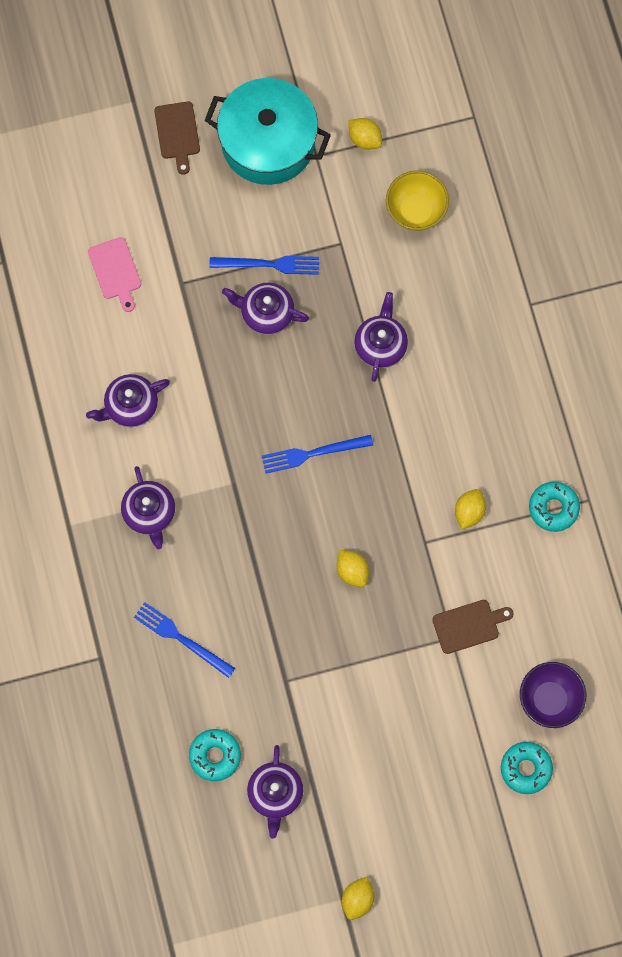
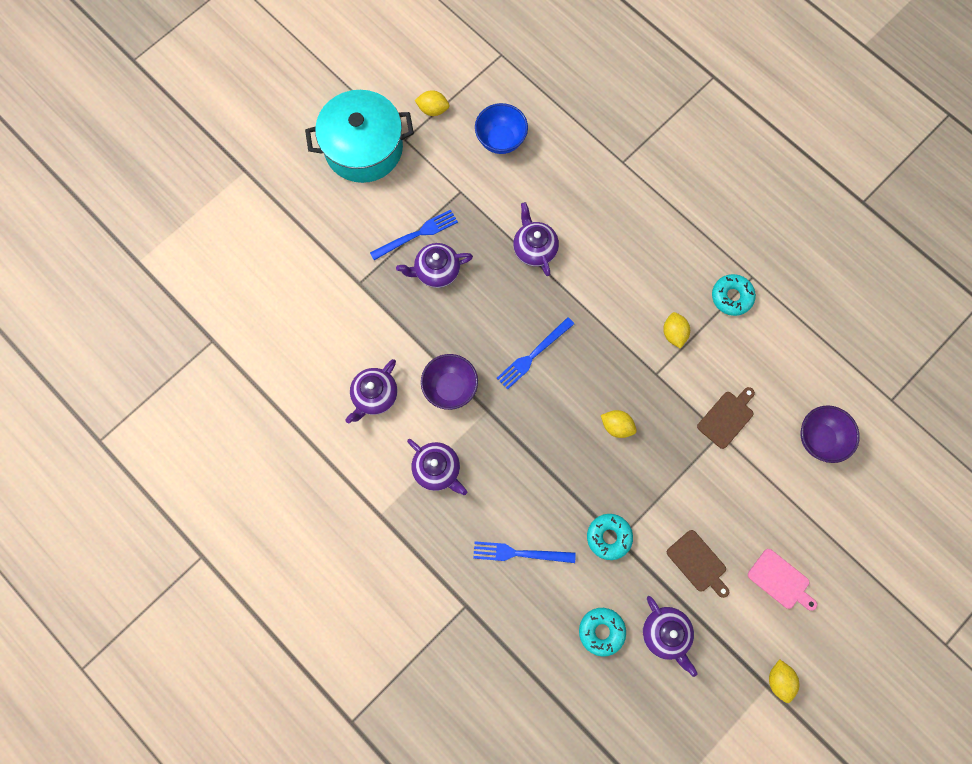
camera: 30 degrees left, 0 degrees up
(115, 271) = (304, 301): pink cutting board -> pink cutting board (780, 580)
(177, 133) = (292, 176): brown cutting board -> brown cutting board (698, 563)
(209, 440) = (450, 388): none -> purple bowl
(416, 211) = (500, 140): yellow bowl -> blue bowl
(526, 768) = (836, 501): turquoise donut -> turquoise donut (609, 537)

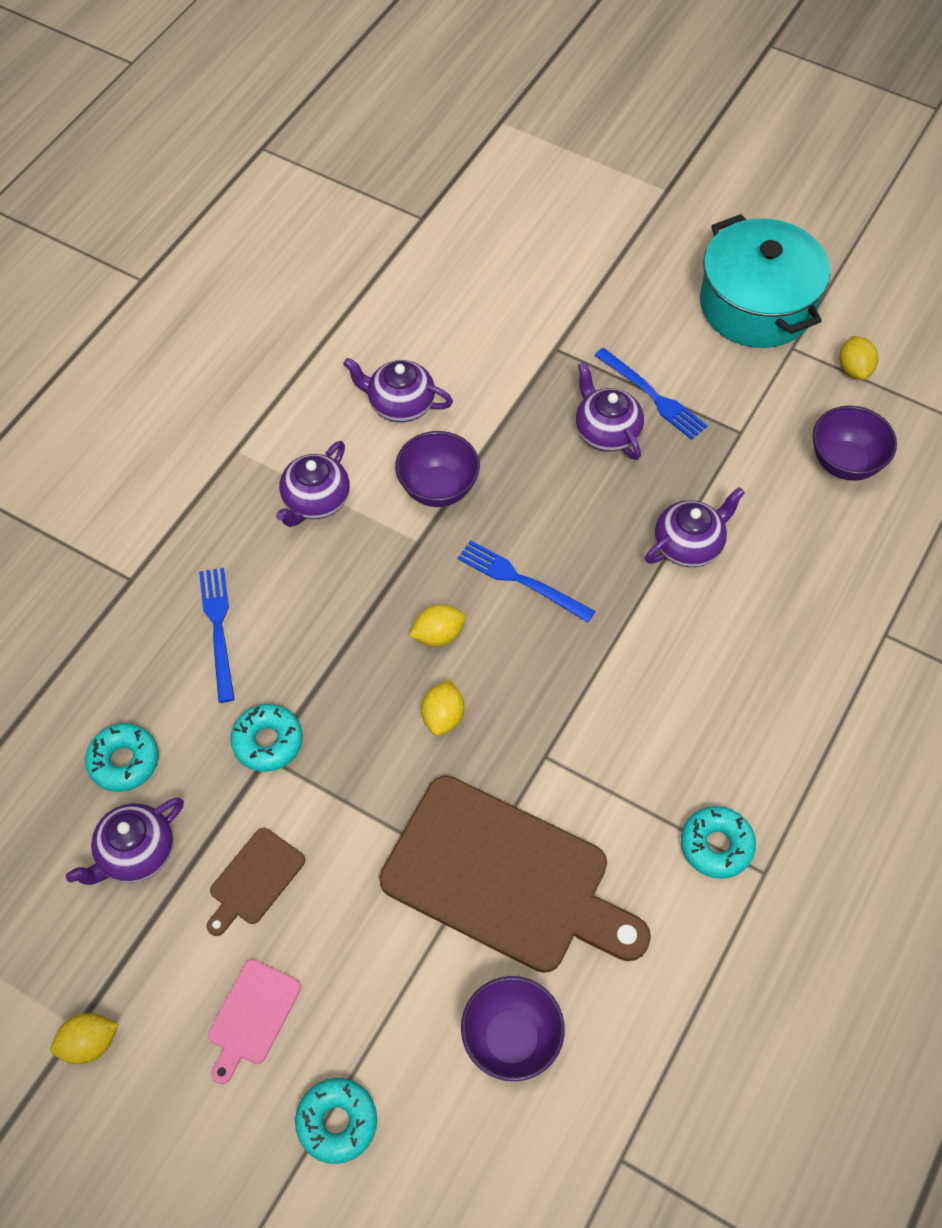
camera: 75 degrees right, 15 degrees down
(500, 140) = (845, 463): blue bowl -> purple bowl
(674, 333) = (621, 768): yellow lemon -> yellow lemon (438, 635)
(727, 418) = (504, 878): brown cutting board -> brown cutting board, size x2.31
(848, 544) = (337, 1122): none -> turquoise donut

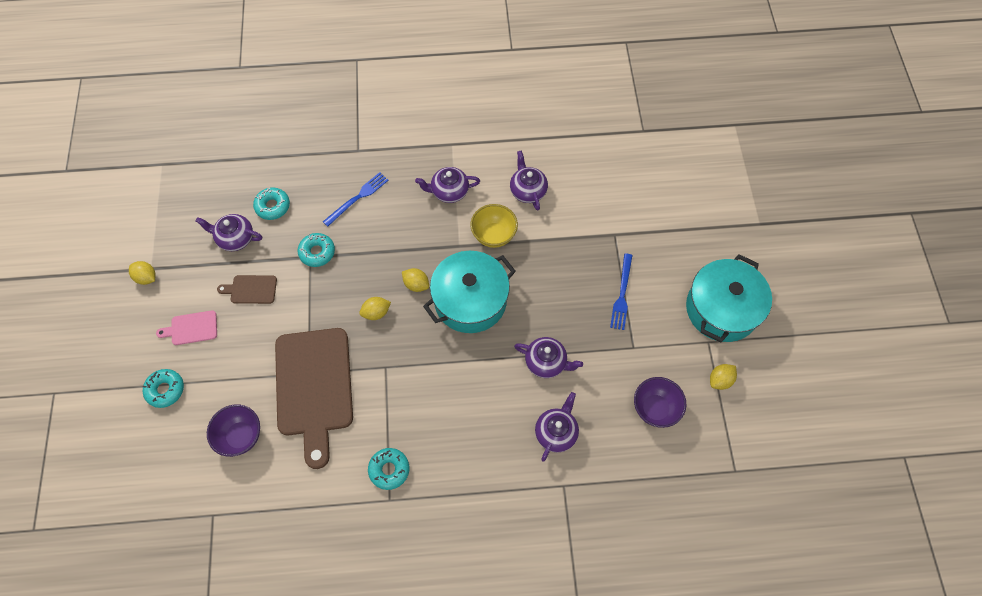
camera: 55 degrees right, 5 degrees up
(438, 488) = (494, 235): purple bowl -> yellow bowl
(521, 580) = (470, 300): blue fork -> turquoise pot
(606, 431) = (583, 286): purple teapot -> purple teapot (556, 432)

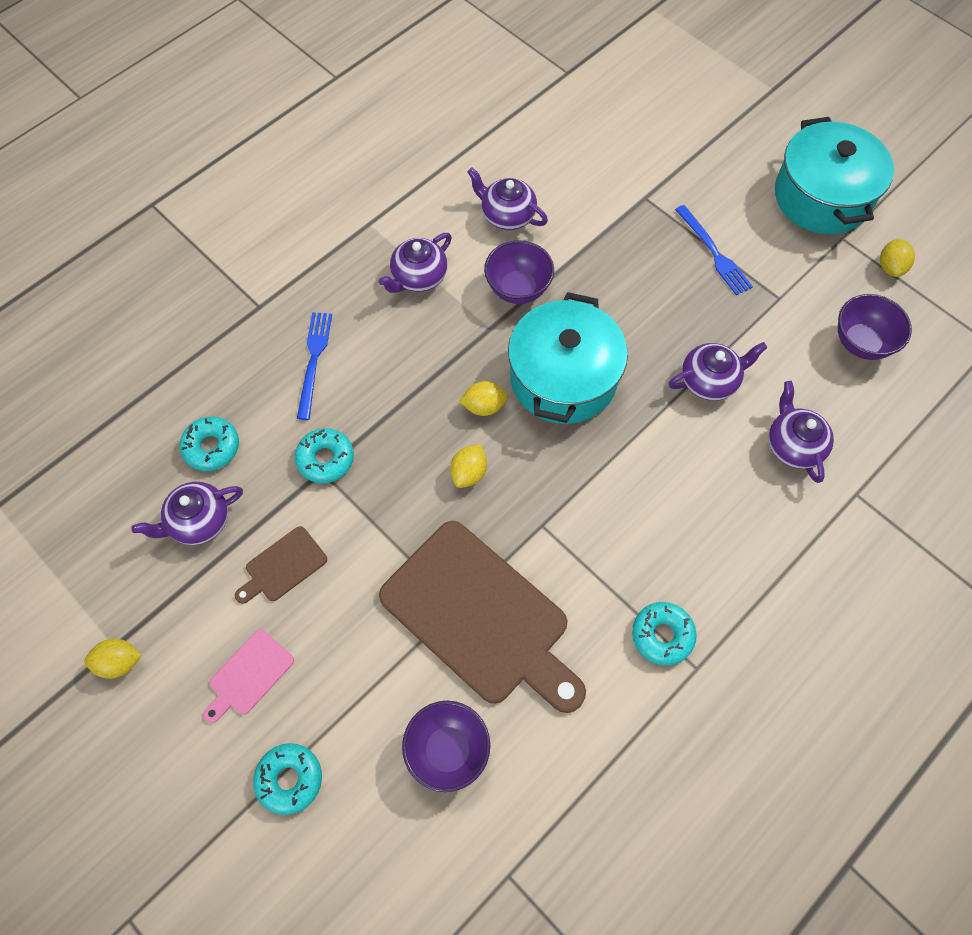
camera: 40 degrees left, 0 degrees up
(494, 235) = (518, 289): yellow bowl -> purple bowl

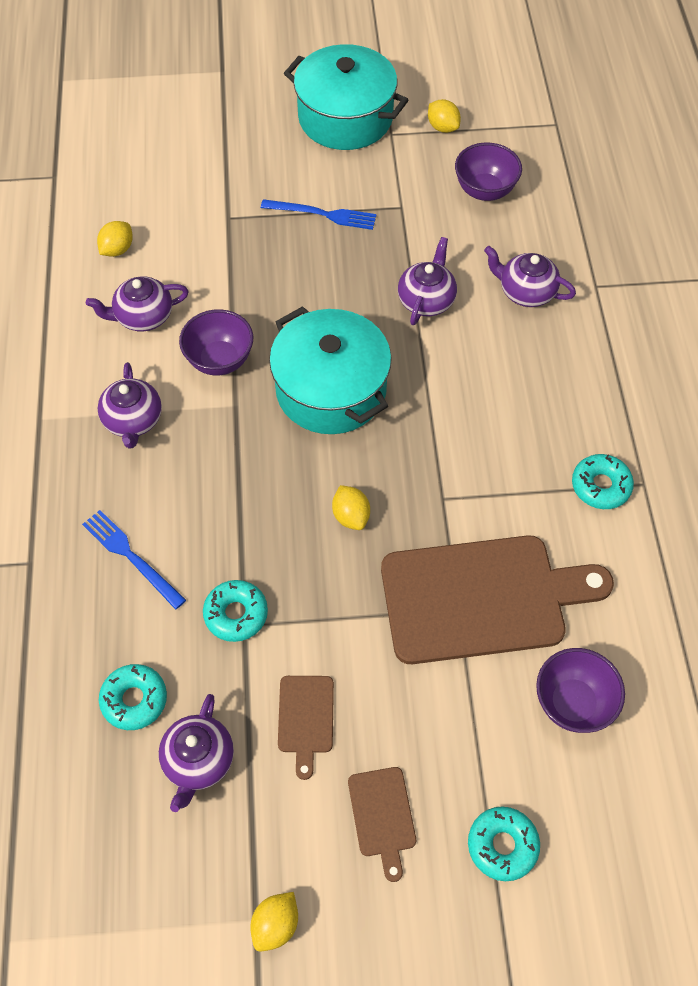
camera: 50 degrees left, 5 degrees down
(249, 675) = (382, 816): pink cutting board -> brown cutting board
(484, 406) = (302, 462): yellow lemon -> yellow lemon (117, 249)

